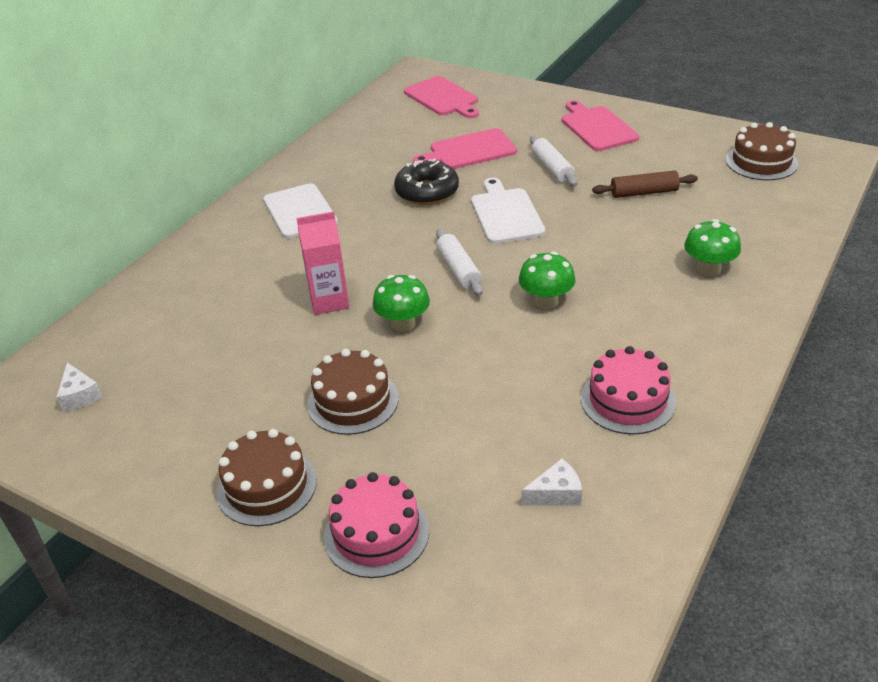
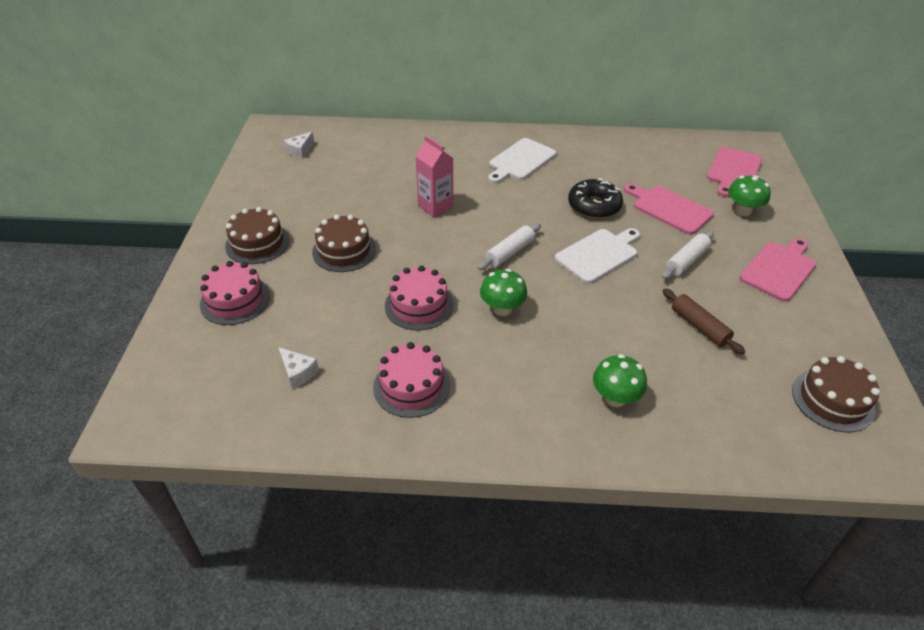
camera: 60 degrees right, 5 degrees up
(403, 324) = (432, 246): green mushroom -> green mushroom (742, 211)
(500, 361) = (419, 305): none -> pink cake

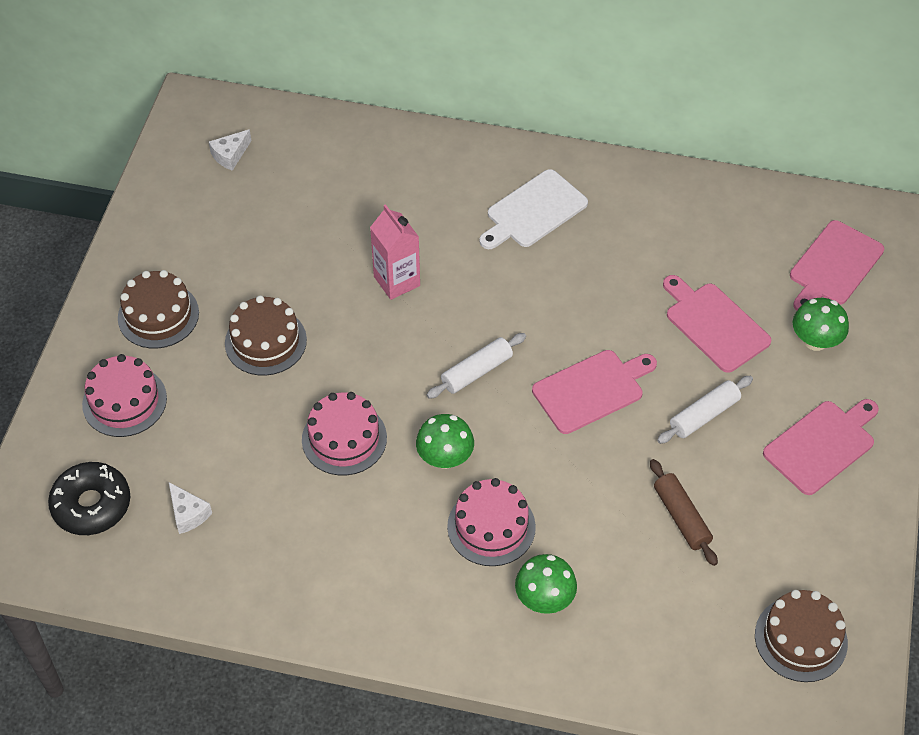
camera: 10 degrees right, 10 degrees up
(411, 386) = (314, 550): pink cake -> pink cake (491, 526)
(594, 206) = (612, 307): black donut -> black donut (91, 505)
(598, 254) = (592, 390): white cutting board -> pink cutting board

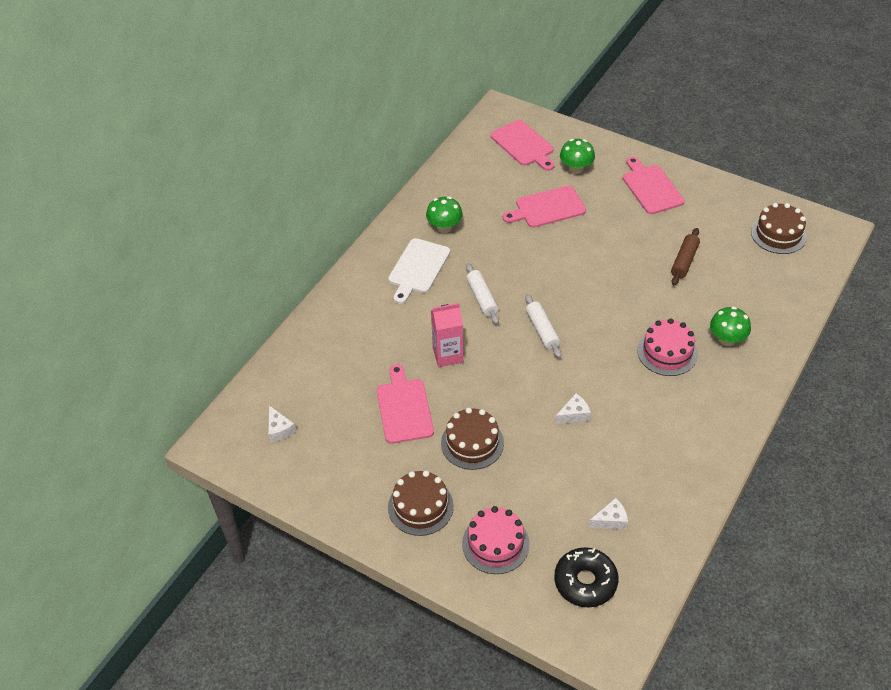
camera: 70 degrees left, 5 degrees down
(344, 438) = (574, 414): pink cake -> white cheese
(445, 458) = (607, 363): green mushroom -> green mushroom (444, 227)
(533, 211) = (418, 268): white cutting board -> white cutting board turned 45 degrees clockwise
(592, 390) = (577, 277): pink cutting board -> pink cutting board (404, 408)
(681, 517) = (684, 261): brown rolling pin -> brown rolling pin turned 60 degrees counterclockwise
(704, 415) = (614, 231): white rolling pin -> white rolling pin (482, 298)

